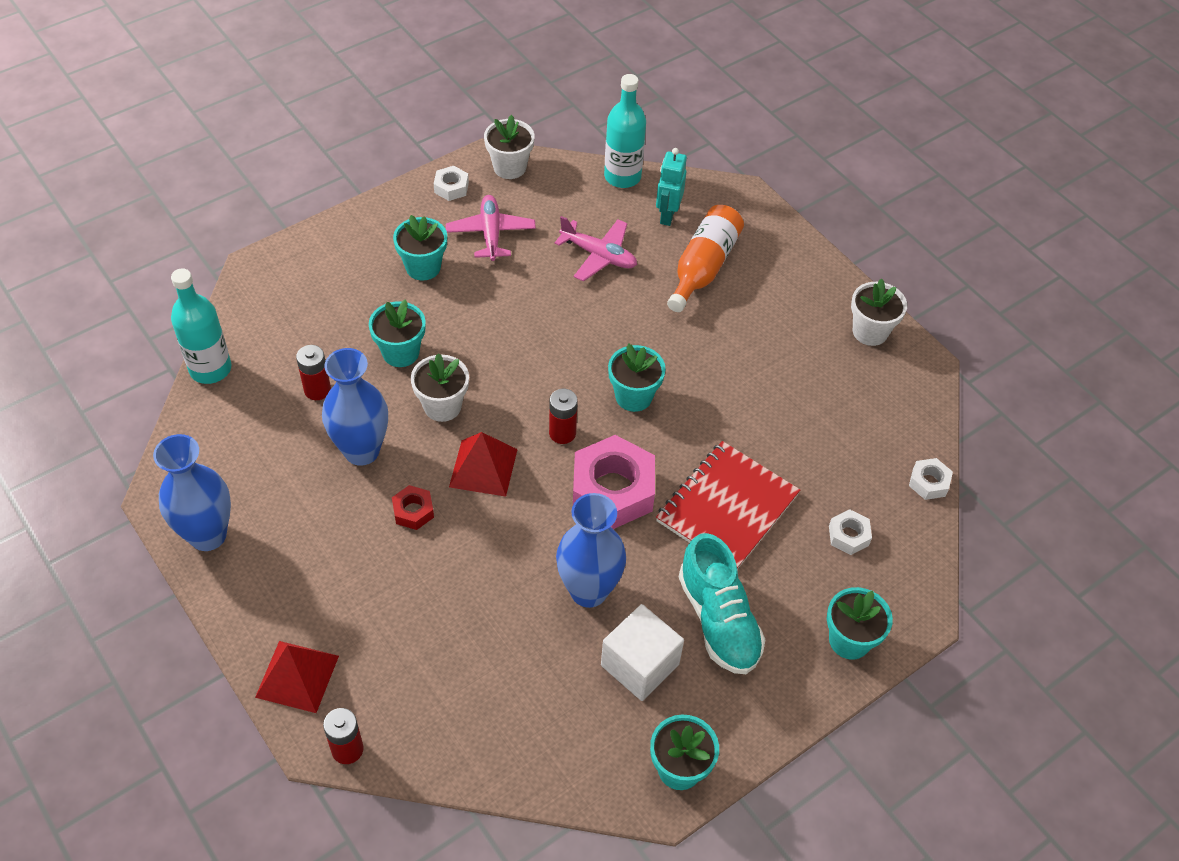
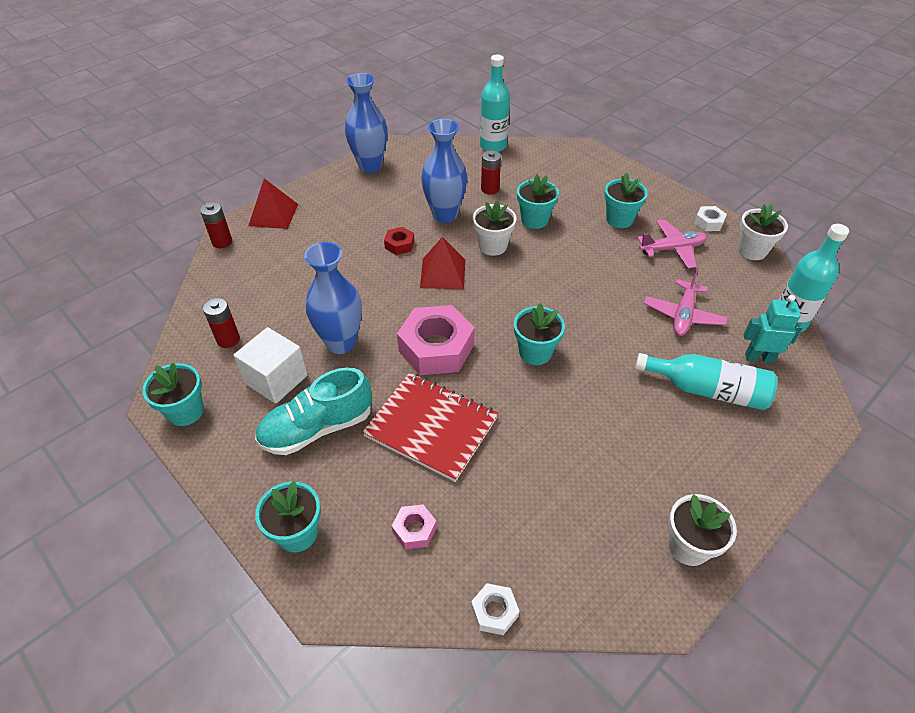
camera: 85 degrees right, 5 degrees down
(562, 433) = (485, 312): red battery -> red battery (228, 339)
(703, 267) = (707, 390): orange bottle -> turquoise bottle
(848, 535) = (414, 530): white nut -> pink nut

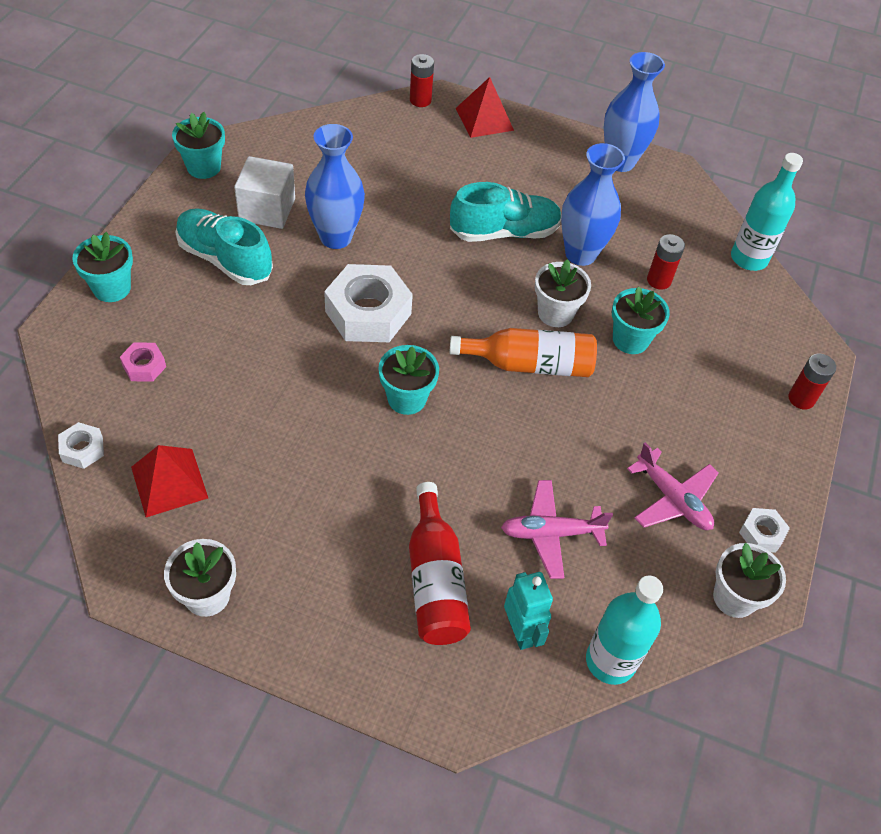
camera: 60 degrees right, 5 degrees up
(228, 339) = (297, 158): red battery -> red battery (801, 399)
(399, 244) = (504, 232): red nut -> turquoise shoe
(431, 427) = (264, 341): red notebook -> none
(436, 348) = (368, 312): pink nut -> white nut
(442, 273) = (481, 283): red pyramid -> red pyramid (169, 482)
(533, 275) = (529, 364): none -> orange bottle
(619, 219) = (694, 427): turquoise flower pot -> none
(707, 390) = (435, 580): turquoise bottle -> red bottle

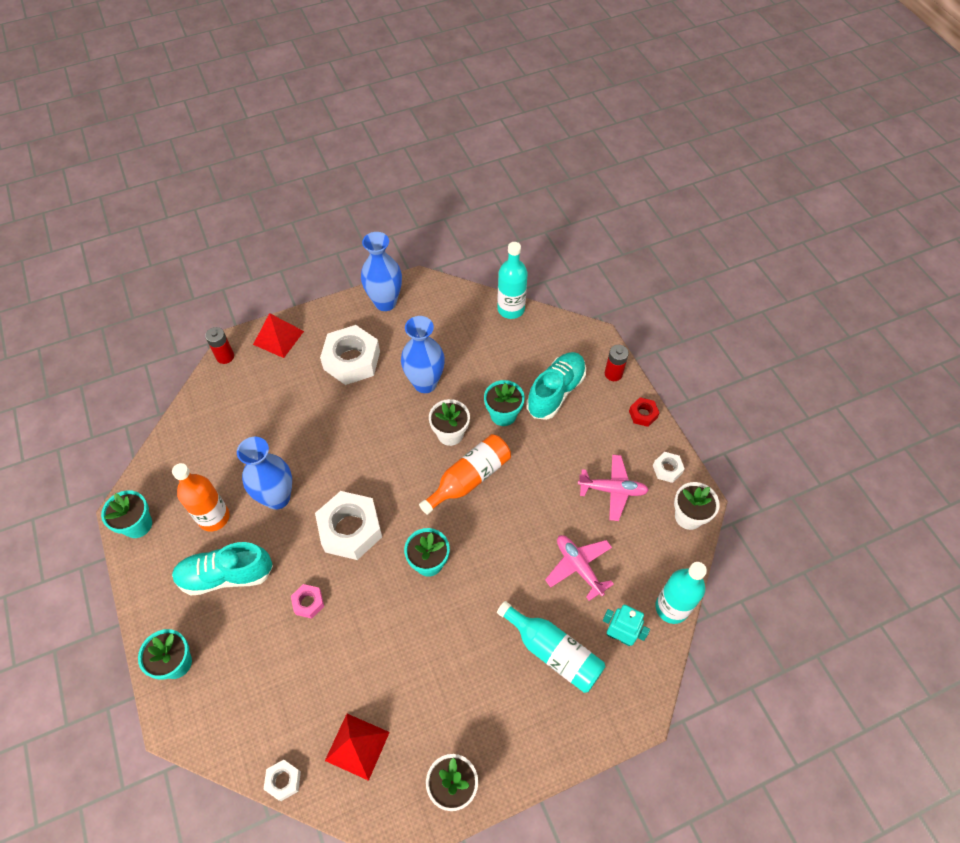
camera: 40 degrees left, 5 degrees up
(144, 366) = (258, 692): pink nut -> pink nut (308, 603)
(267, 209) = (214, 517): white cube -> orange bottle
(435, 580) = (553, 652): red bottle -> turquoise bottle
(504, 232) = (370, 406): turquoise shoe -> turquoise shoe (555, 392)
(531, 184) = (352, 360): none -> white nut
(551, 533) = (579, 567): pink plane -> pink plane turned 105 degrees clockwise
(659, 280) = (481, 364): red battery -> none
(793, 461) = (643, 414): none -> red nut

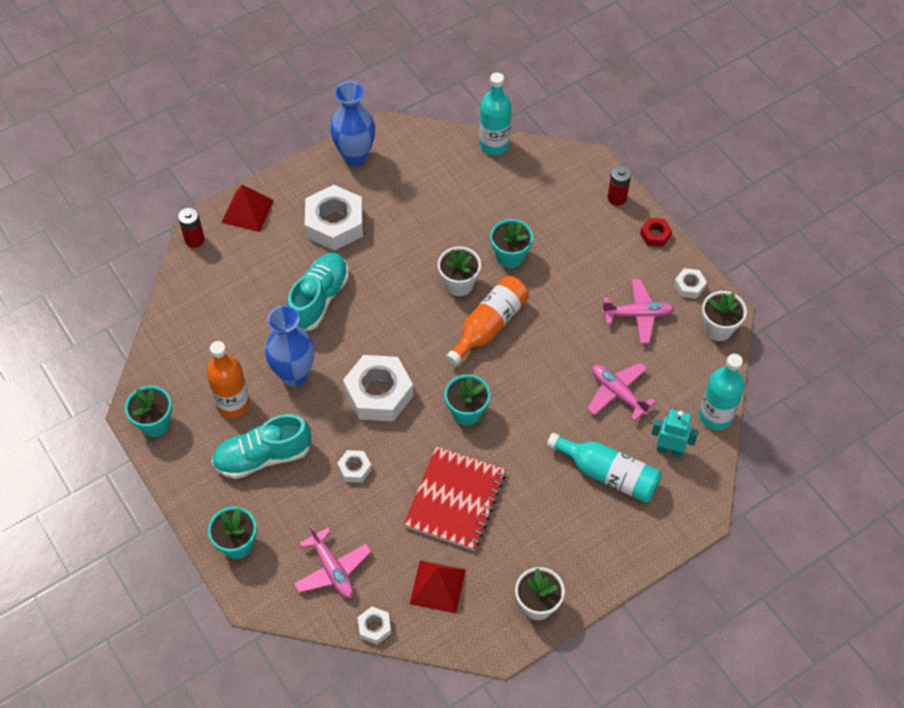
camera: 10 degrees left, 0 degrees up
(259, 707) = (332, 569): none -> pink plane
(308, 603) = (354, 468): pink nut -> white nut
(396, 653) = (455, 500): none -> red notebook
(425, 383) = (420, 236): blue vase -> none
(555, 392) = (560, 225): turquoise shoe -> turquoise shoe (319, 299)

